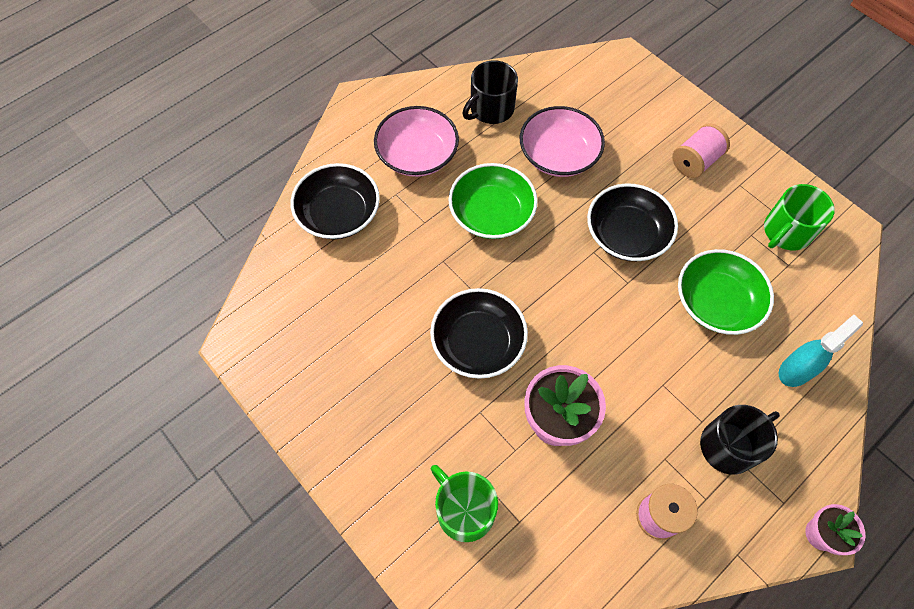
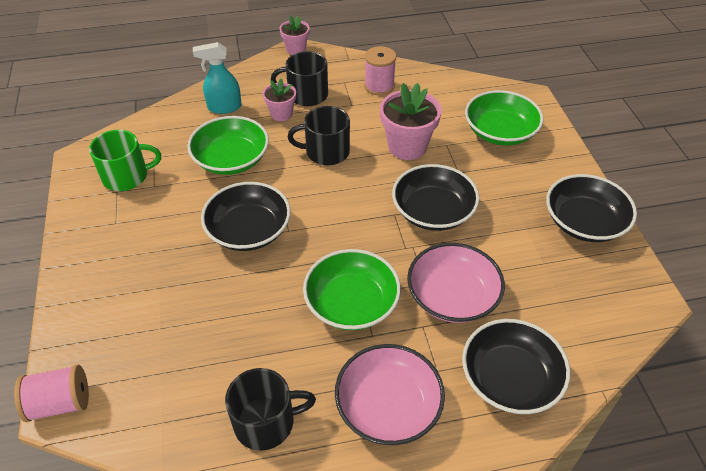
camera: 150 degrees left, 15 degrees down
(321, 409) = (584, 222): none -> black bowl
(464, 510) = (500, 132): green mug -> green bowl
(558, 155) = (241, 328): pink bowl -> pink bowl (452, 296)
(634, 364) = (326, 152): none -> black mug
(695, 162) = (127, 258): pink spool -> pink spool (60, 403)
(727, 395) = (281, 114): none -> pink flower pot

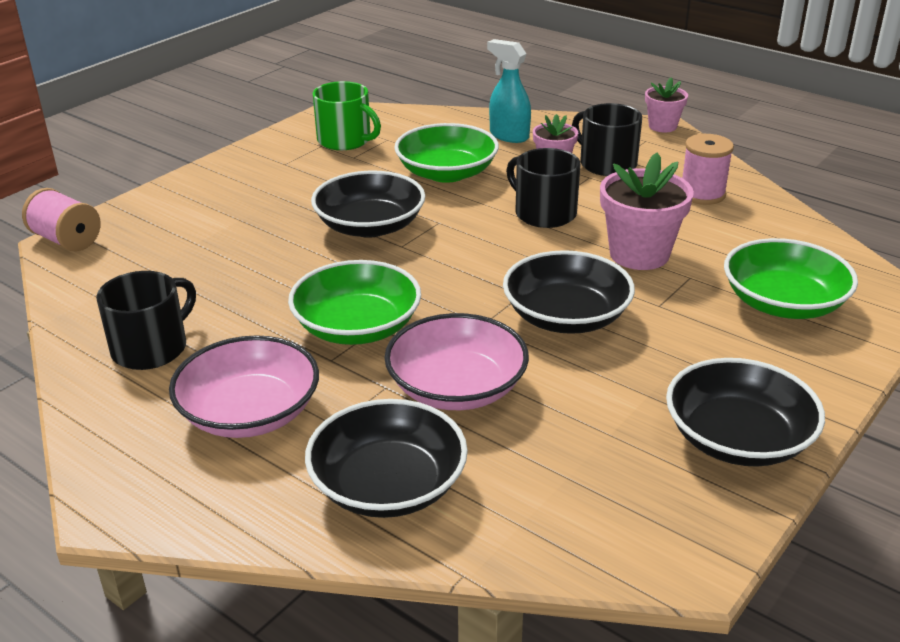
camera: 50 degrees right, 15 degrees down
(266, 422) = (151, 348): black mug -> black mug turned 90 degrees counterclockwise

